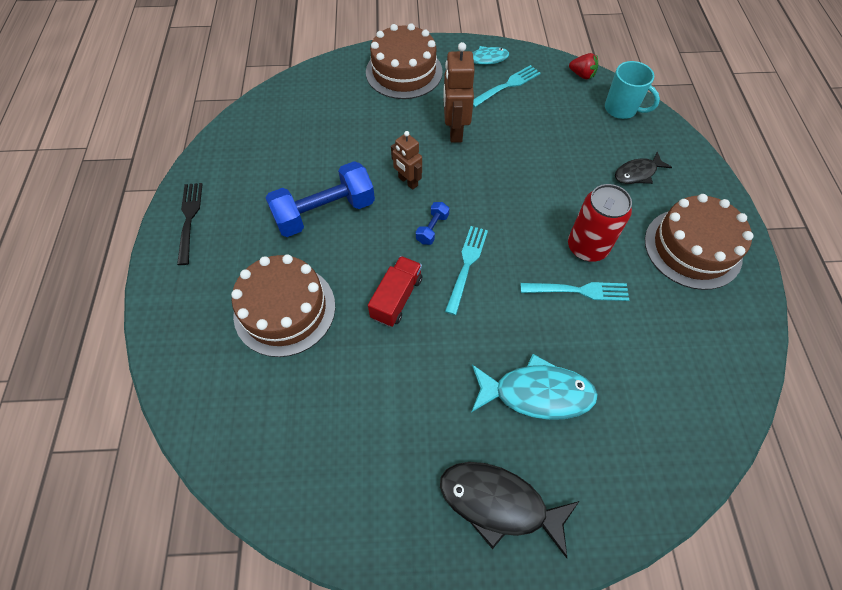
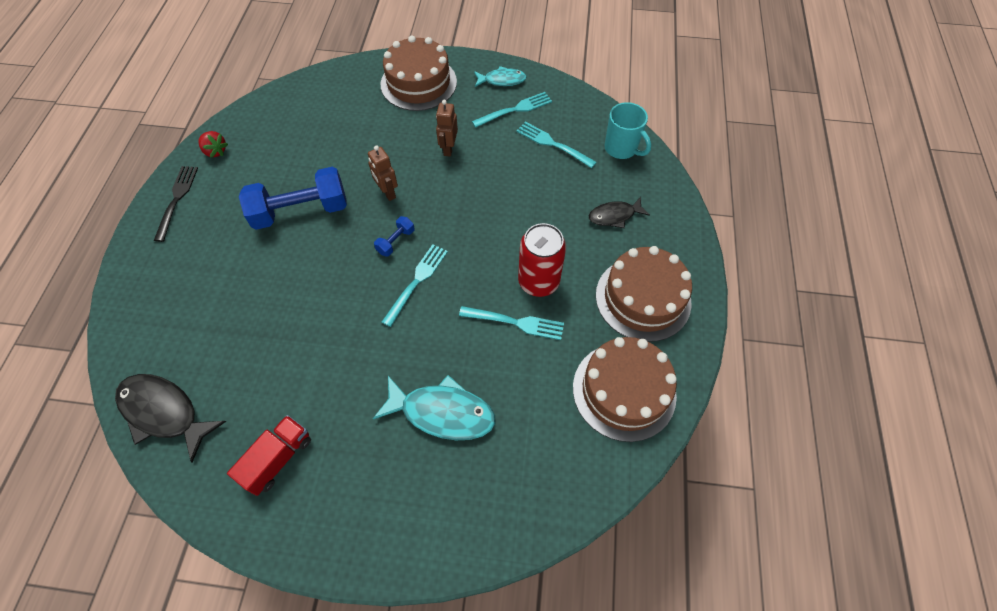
camera: 10 degrees right, 0 degrees up
(284, 309) = (237, 297): brown cake -> brown cake (624, 391)
(396, 298) = (341, 302): red truck -> red truck (278, 459)
(455, 131) = (448, 148): brown robot -> brown robot, size x0.64
(499, 503) = (373, 506): black fish -> black fish (164, 412)
(555, 113) = (553, 144): none -> turquoise fork
(582, 75) = (593, 108): red strawberry -> red strawberry (215, 151)

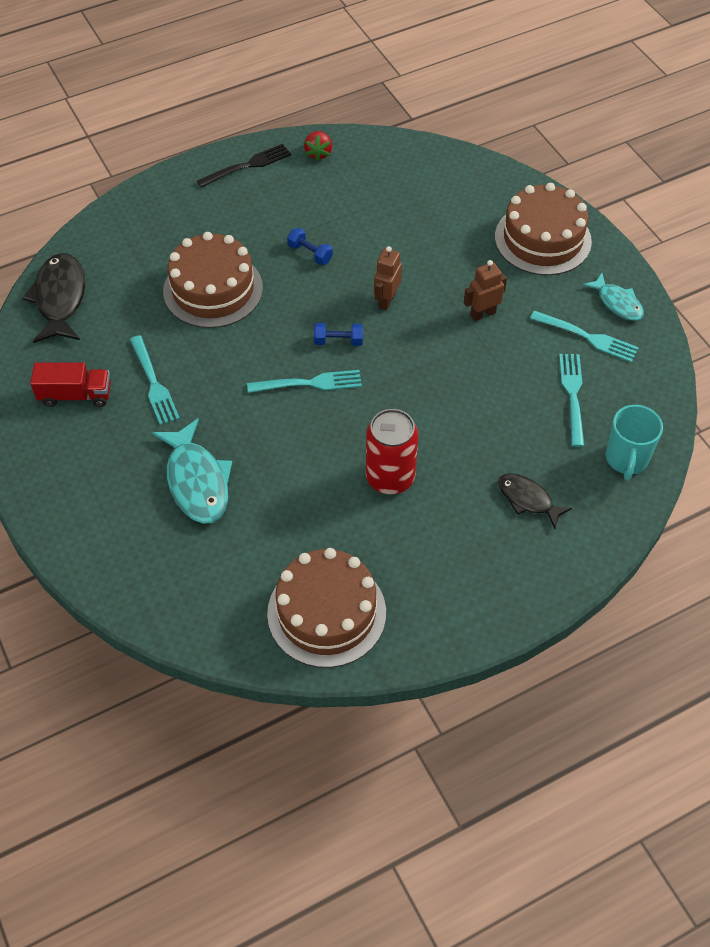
camera: 55 degrees right, 5 degrees down
(301, 211) = (310, 253): blue dumbbell -> blue dumbbell, size x0.44
(515, 322) = (329, 484): turquoise fork -> turquoise fork (154, 383)
(643, 298) = (445, 577): brown cake -> brown cake (213, 289)

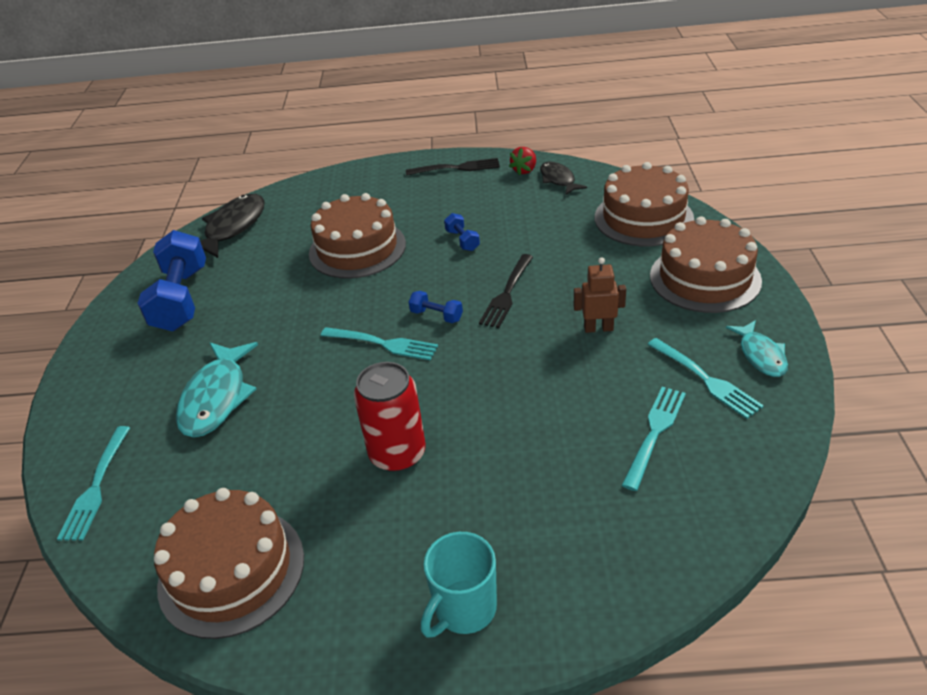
camera: 30 degrees right, 15 degrees down
(75, 395) = (181, 299): red truck -> blue dumbbell
(154, 383) = (250, 307): turquoise fork -> turquoise fork (96, 486)
(386, 300) = (507, 293): brown robot -> black fork
(460, 186) = (643, 218): none -> brown cake
(527, 499) = (534, 528): black fish -> black fish (558, 180)
(626, 459) = (684, 523): turquoise mug -> turquoise mug (464, 609)

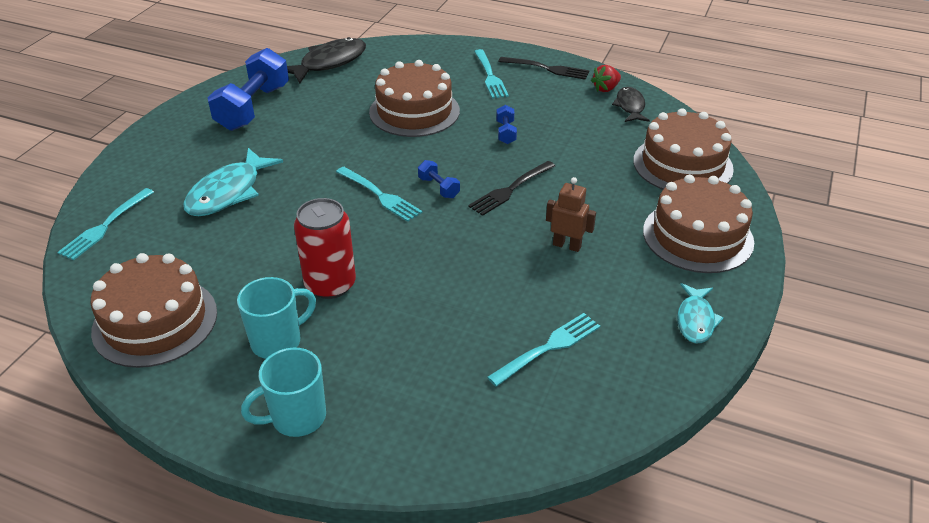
camera: 20 degrees right, 0 degrees up
(385, 536) = (278, 341): none -> turquoise mug
(705, 379) = (628, 322): turquoise fork -> turquoise fork (490, 76)

